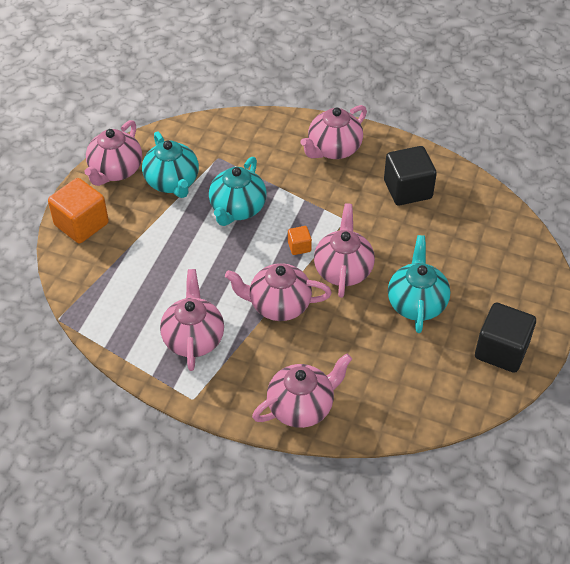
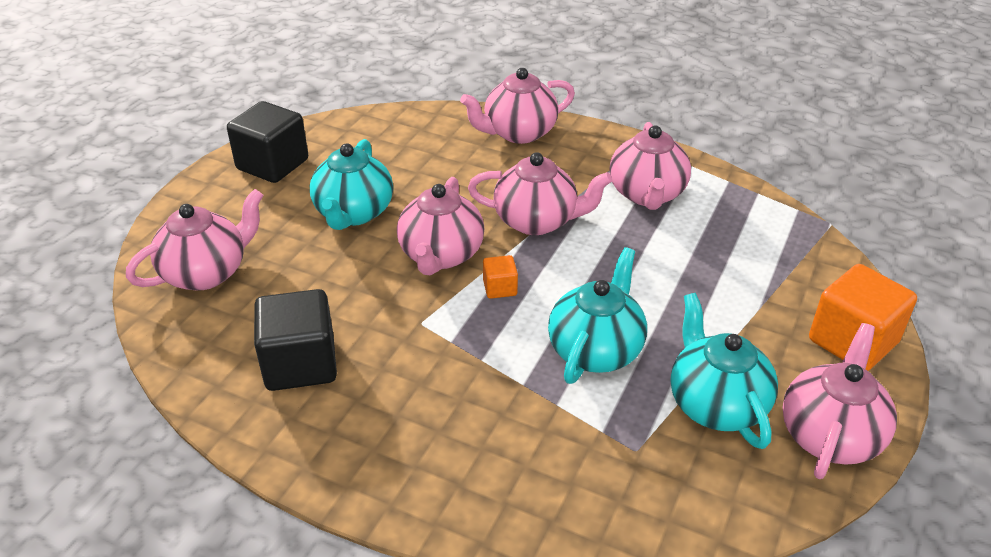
camera: 175 degrees left, 10 degrees down
(333, 149) = (409, 452): pink teapot -> pink teapot (206, 273)

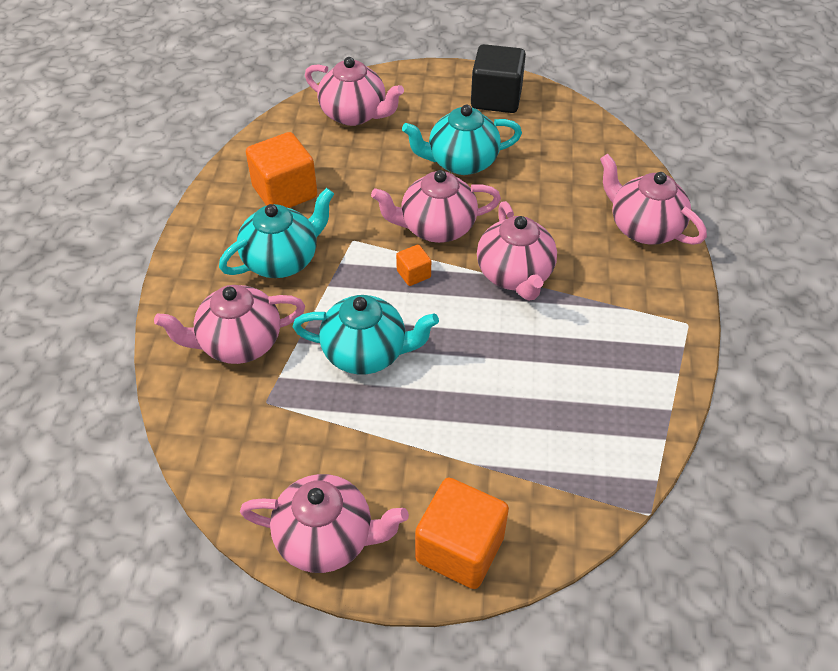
camera: 70 degrees right, 10 degrees up
(300, 364) = (285, 192): black cube -> orange cube
(647, 194) = (604, 345): pink teapot -> pink teapot (239, 343)
(716, 404) = (333, 447): turquoise teapot -> turquoise teapot (282, 260)

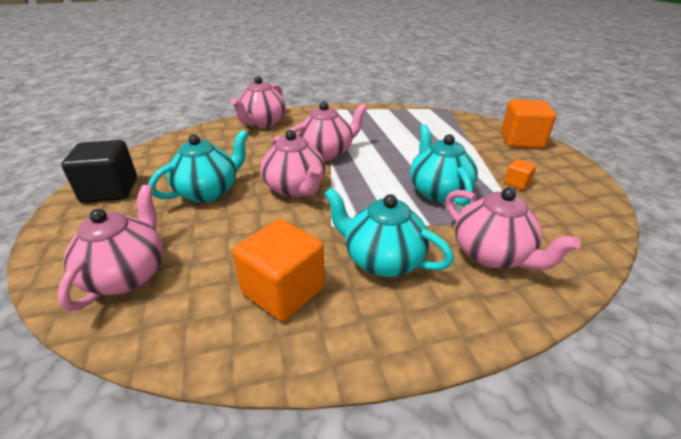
camera: 110 degrees left, 15 degrees down
(326, 538) = (572, 175): pink teapot -> none
(413, 274) = (351, 188): orange cube -> orange cube (517, 183)
(461, 162) = (208, 192): turquoise teapot -> turquoise teapot turned 105 degrees counterclockwise

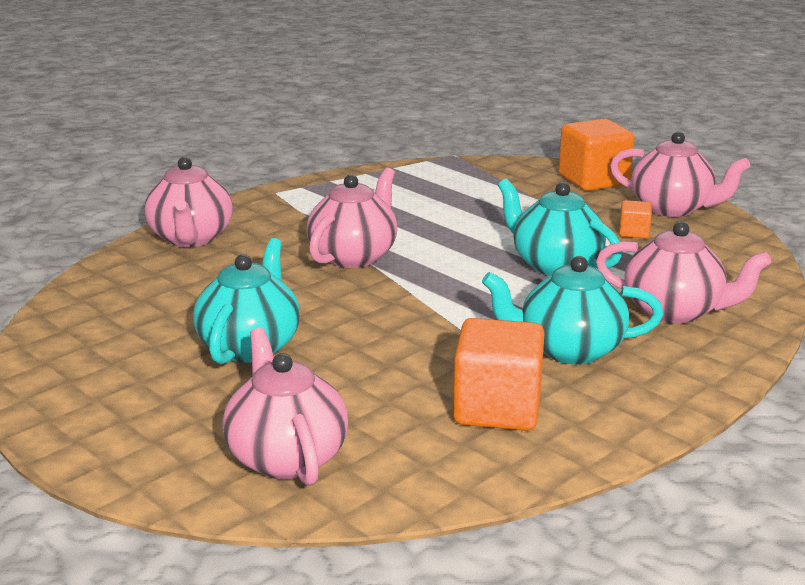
camera: 30 degrees left, 10 degrees down
(110, 190) = (86, 387): black cube -> none
(295, 188) = (370, 309): pink teapot -> pink teapot (672, 208)

